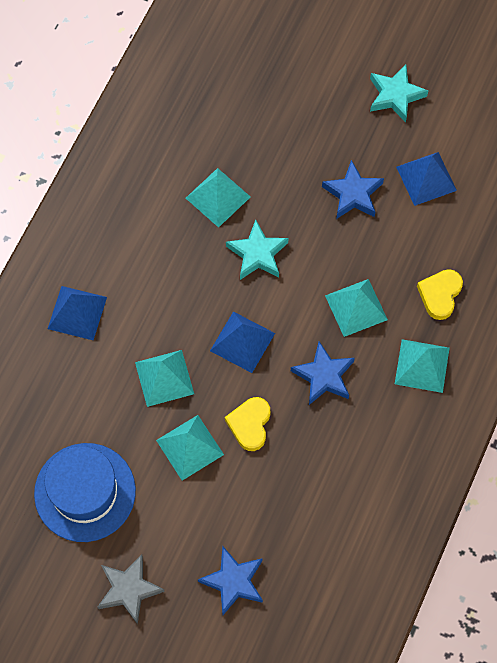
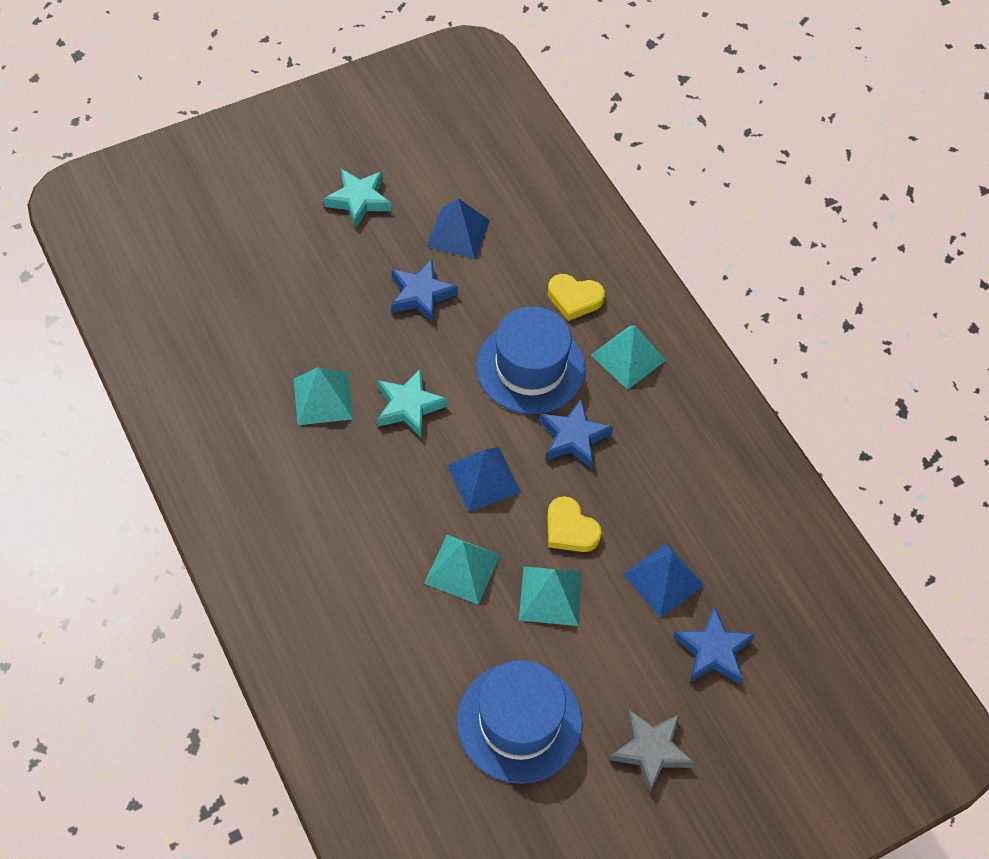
camera: 55 degrees left, 10 degrees down
(77, 313) = (327, 599): blue pyramid -> blue pyramid (663, 580)
(356, 307) = (530, 367): turquoise pyramid -> blue hat
(440, 295) = (574, 299): yellow heart -> yellow heart turned 45 degrees counterclockwise

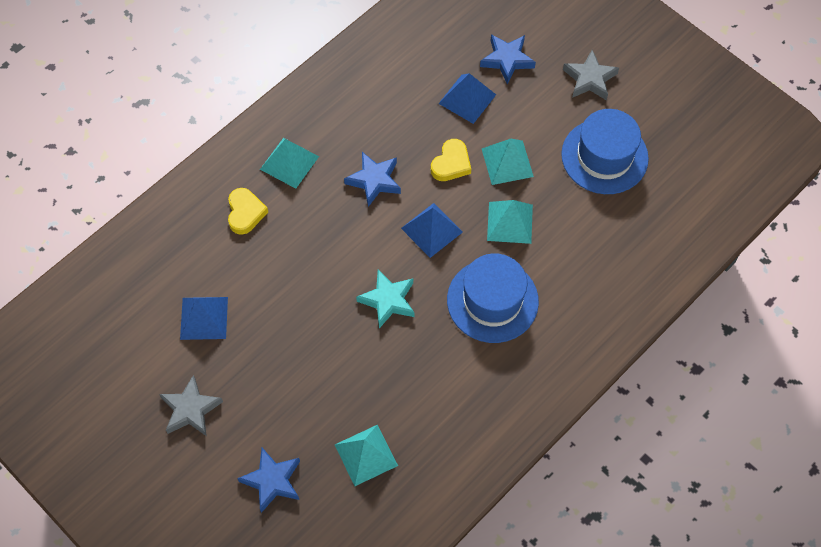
camera: 105 degrees left, 5 degrees up
(323, 398) = (403, 365): turquoise pyramid -> turquoise pyramid (366, 455)
(359, 200) = (190, 409): turquoise star -> grey star
(421, 295) = (277, 326): blue star -> blue star (272, 481)
(530, 367) = (322, 226): blue hat -> blue hat (492, 300)

